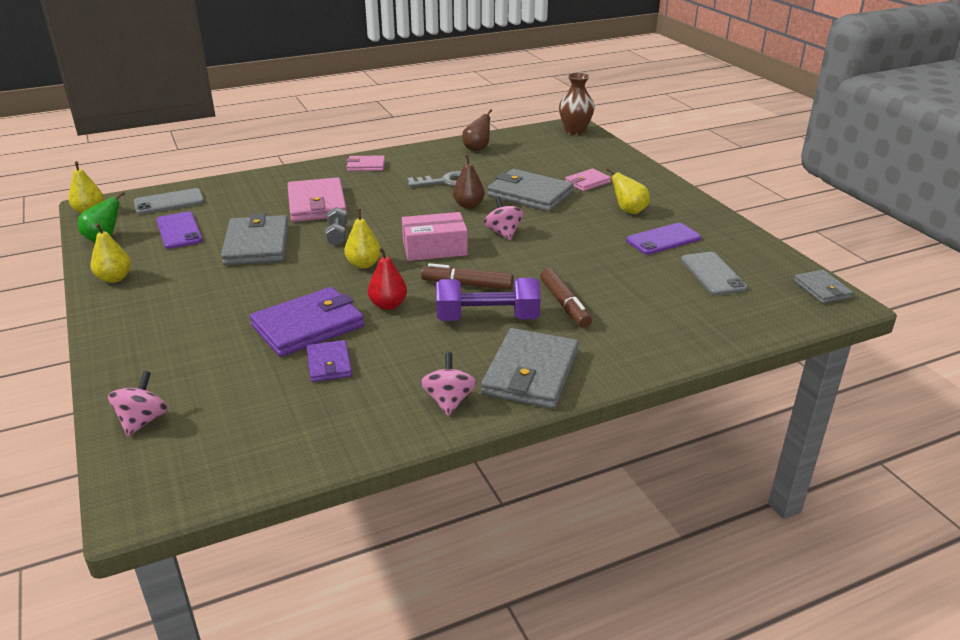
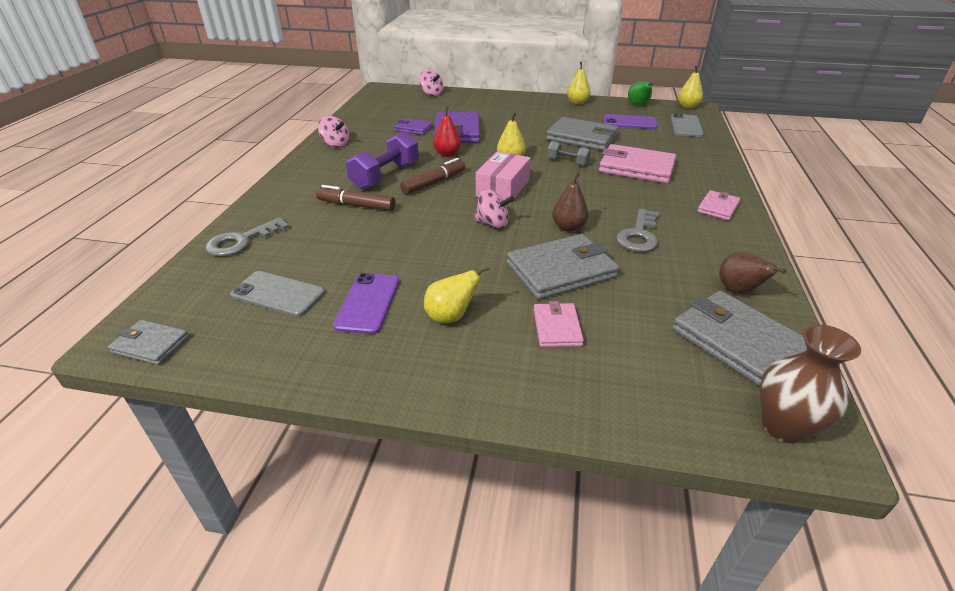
camera: 125 degrees right, 5 degrees up
(531, 373) = (316, 169): grey wallet -> grey wallet (738, 342)
(699, 329) = (242, 241): none -> grey key

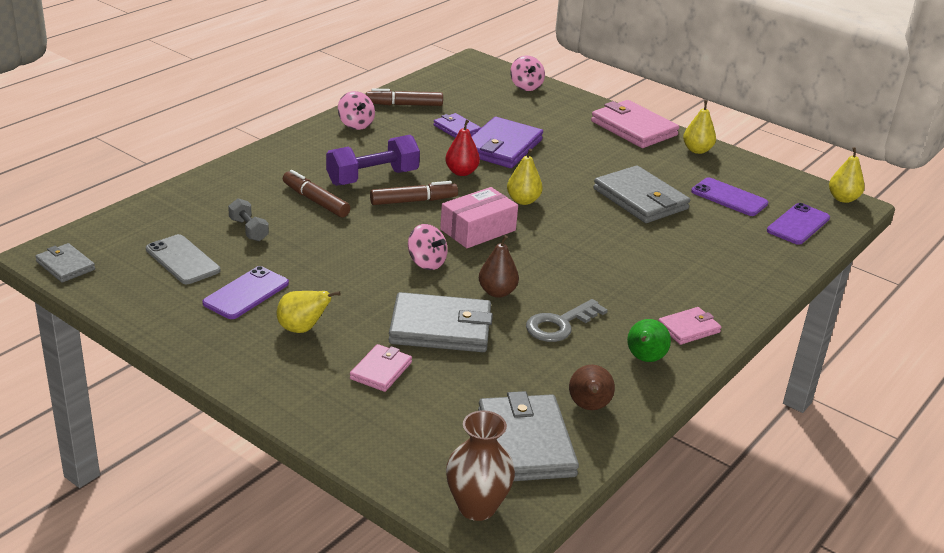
camera: 25 degrees right, 5 degrees down
(242, 241) = (189, 202): grey key -> none
(359, 123) = (404, 105): none -> brown marker
(567, 162) = (585, 223): grey dumbbell -> grey dumbbell (248, 230)
(636, 168) = (657, 255): pink wallet -> pink wallet (633, 128)
(638, 105) = (774, 178): green pear -> green pear (644, 359)
(686, 126) = (798, 224): grey phone -> purple phone

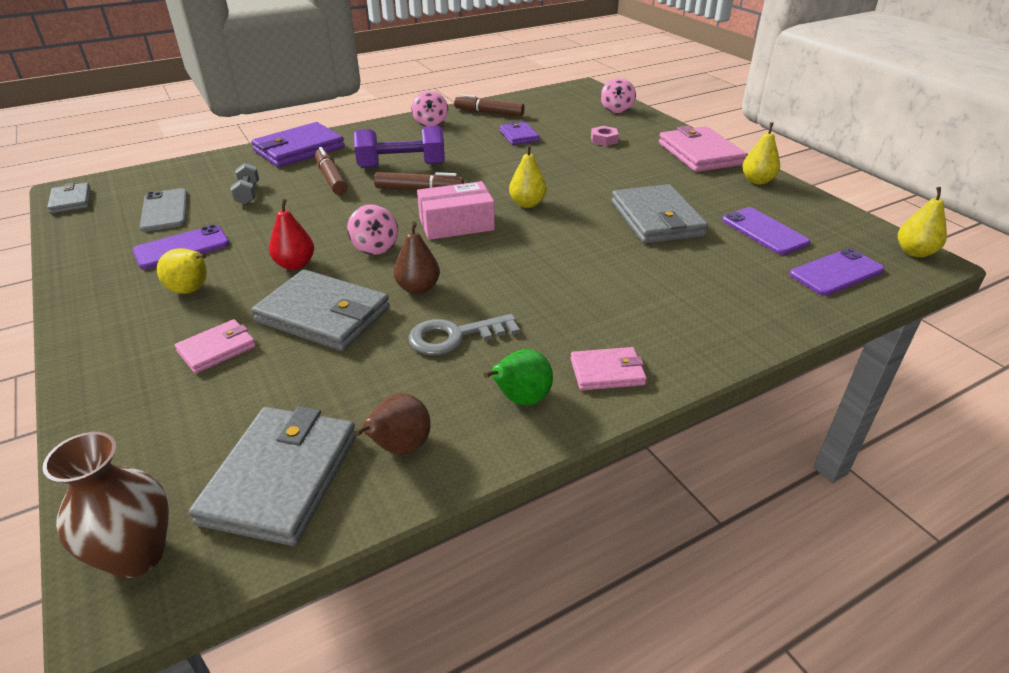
camera: 25 degrees right, 5 degrees up
(461, 172) = (489, 171): red pear -> red pear (295, 265)
(502, 147) = (549, 155): purple wallet -> purple wallet (299, 149)
(539, 124) = (604, 140): none -> pink nut

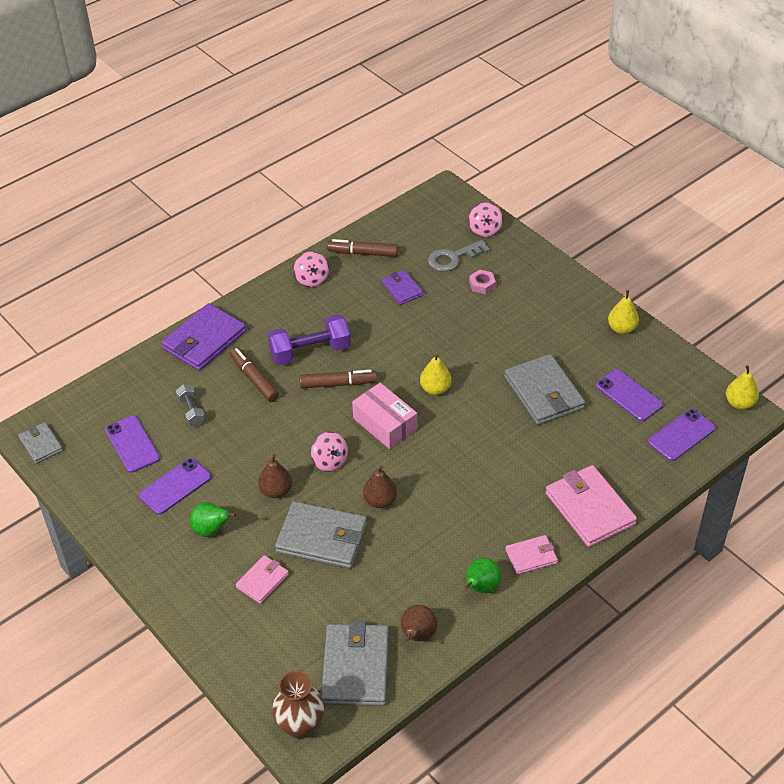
camera: 10 degrees left, 10 degrees up
(165, 210) = (132, 444): grey phone -> purple phone
(191, 290) = (211, 530): yellow pear -> green pear
(295, 265) = (276, 491): red pear -> brown pear
(455, 336) = (422, 542): grey key -> grey key (453, 258)
(456, 224) = (385, 424): pink box -> pink box turned 75 degrees clockwise
(699, 154) = (570, 294): pink wallet -> pink wallet (589, 508)

